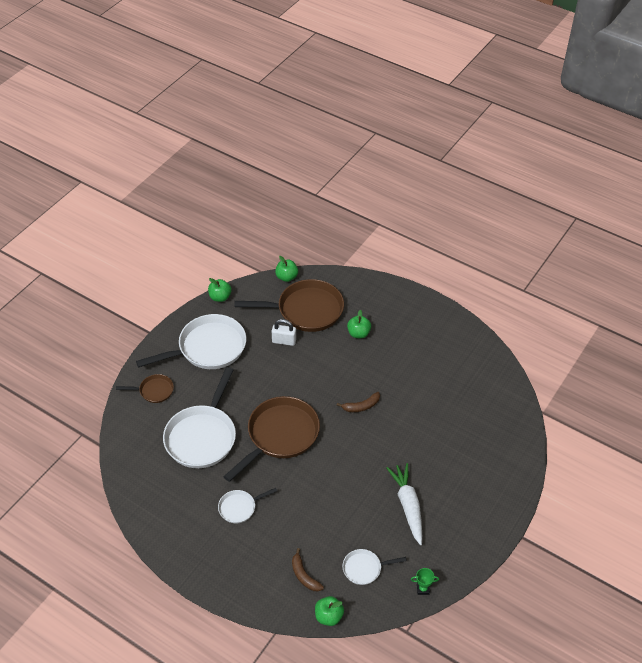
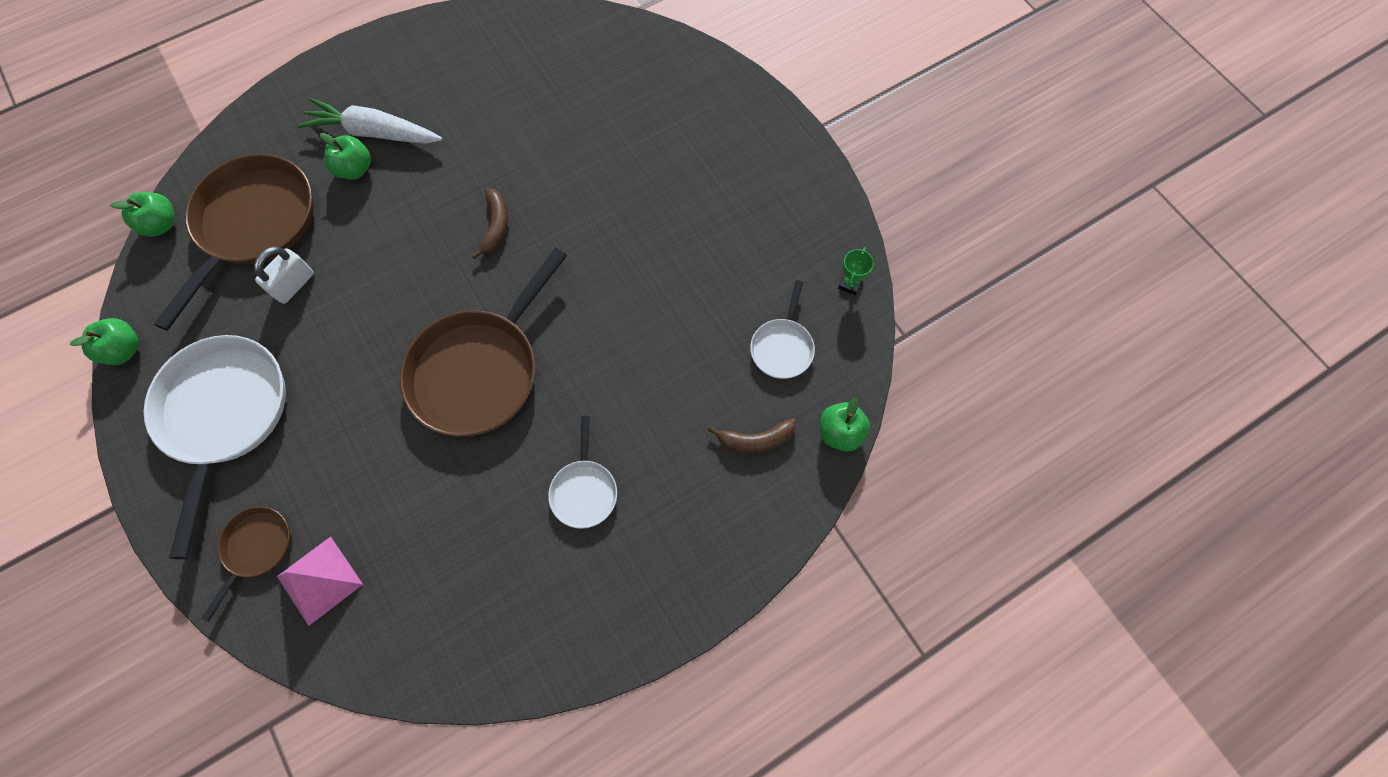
camera: 65 degrees left, 20 degrees up
(150, 421) = (319, 580): none -> pink pyramid
(202, 436) = (407, 498): white pan -> none
(280, 436) = (480, 370): brown pan -> brown pan turned 120 degrees counterclockwise
(408, 506) = (706, 242): white carrot -> white carrot (374, 132)

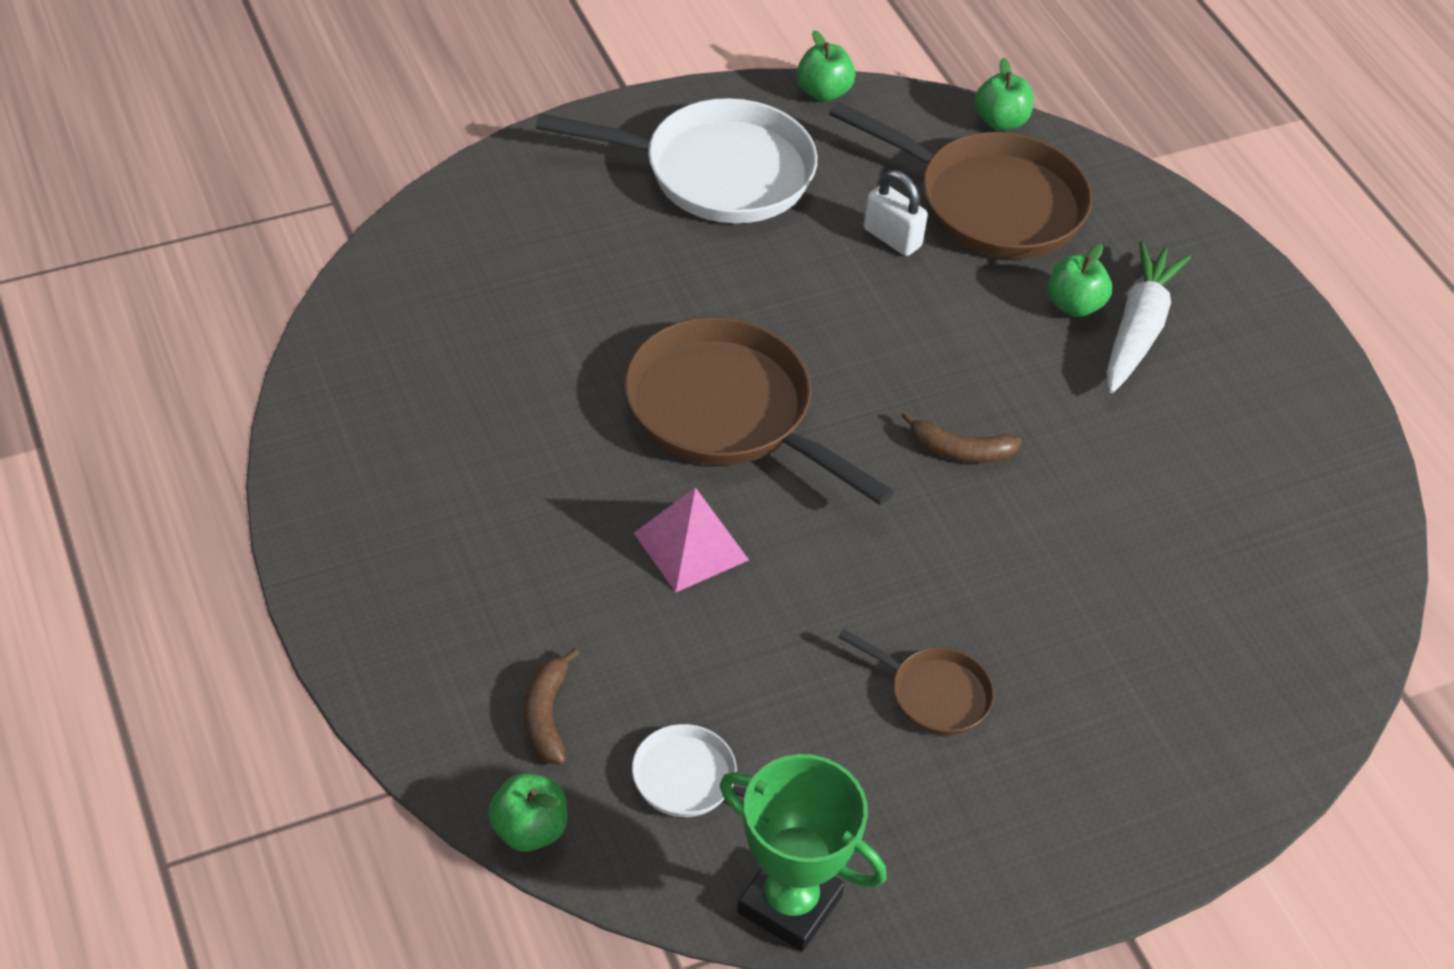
camera: 95 degrees right, 20 degrees down
(256, 548) = (539, 195): brown pan -> brown pan (933, 694)
(319, 580) = (484, 246): pink pyramid -> pink pyramid (691, 546)
(584, 490) = (525, 504): white pan -> none
(849, 284) = (789, 904): green trophy -> green trophy, size x2.34

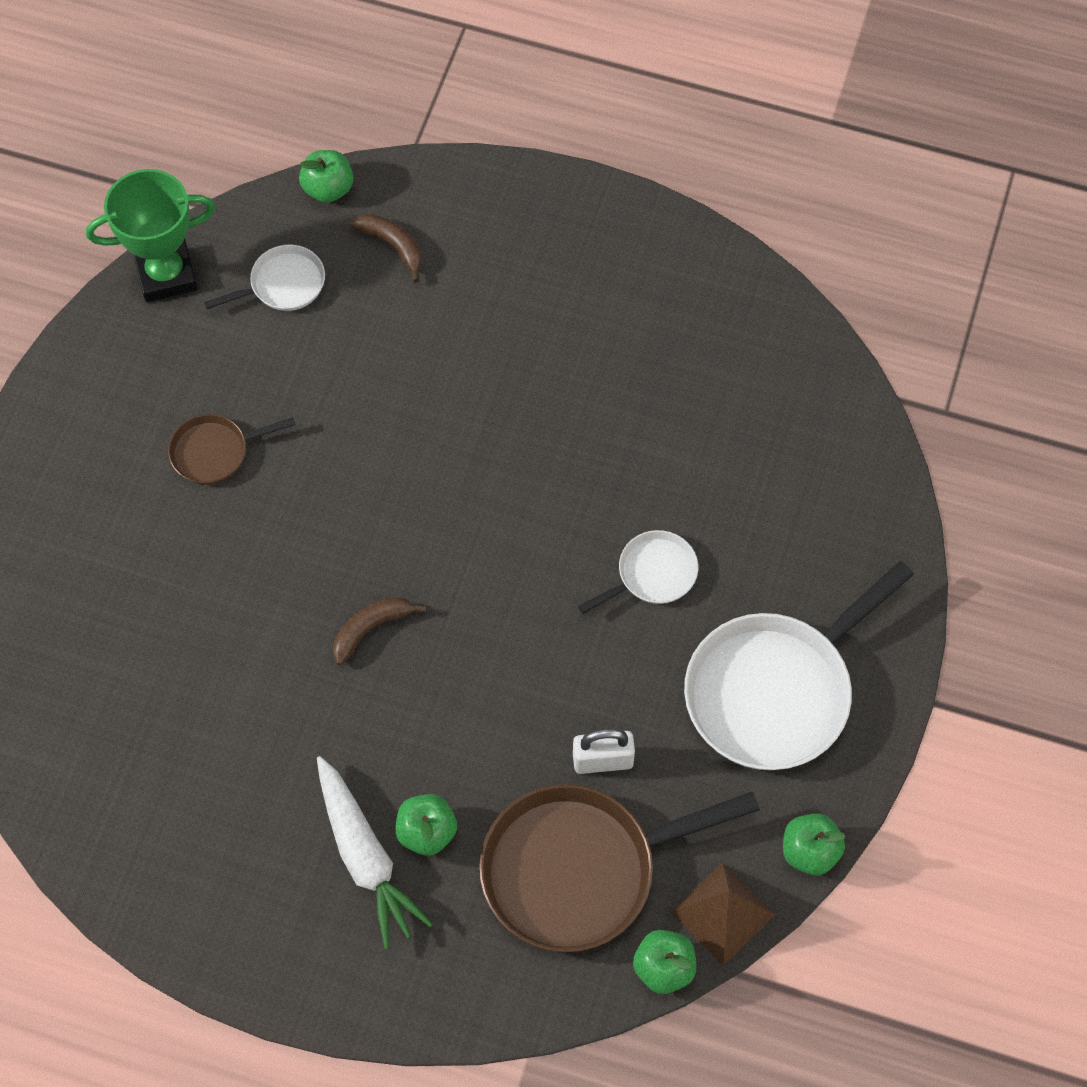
camera: 135 degrees right, 15 degrees up
(691, 546) = (441, 405): pink pyramid -> none
(699, 298) = (652, 574): none -> white pan
(728, 413) = (530, 510): brown pan -> none
(924, 112) = (723, 913): none -> brown pyramid

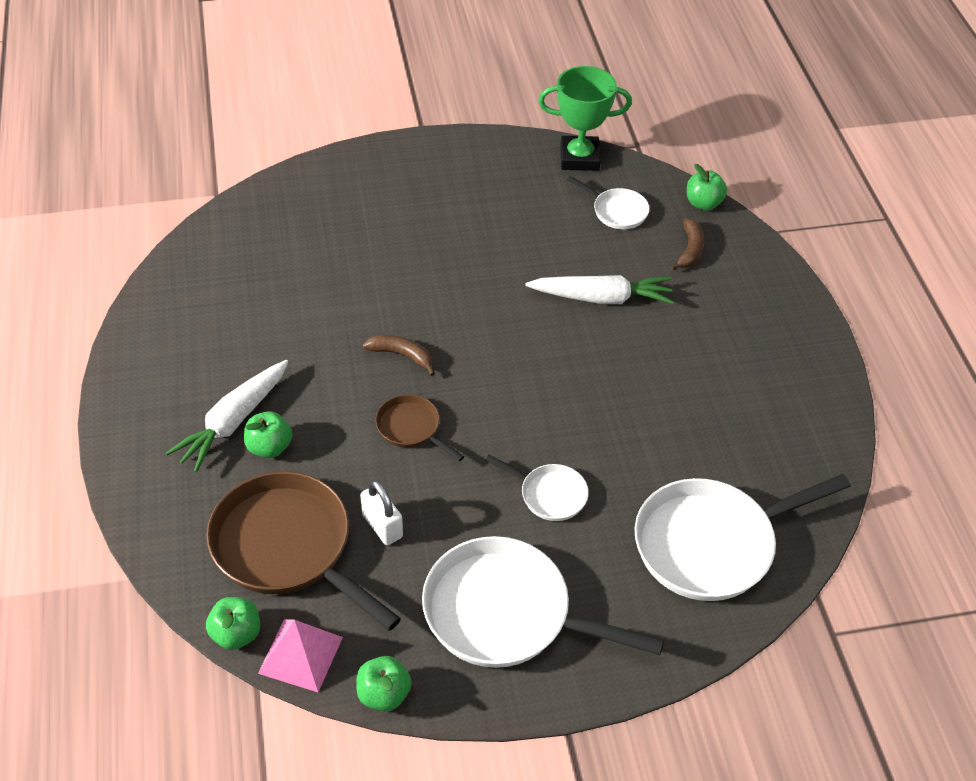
camera: 60 degrees right, 15 degrees down
(166, 275) = (579, 158): green trophy -> green trophy turned 45 degrees counterclockwise
(215, 452) = (475, 229): brown pan -> brown pan (411, 428)
(409, 375) = (602, 298): none -> white carrot
(723, 913) = (300, 655): brown pyramid -> pink pyramid
(794, 456) = (712, 544): none -> white pan

